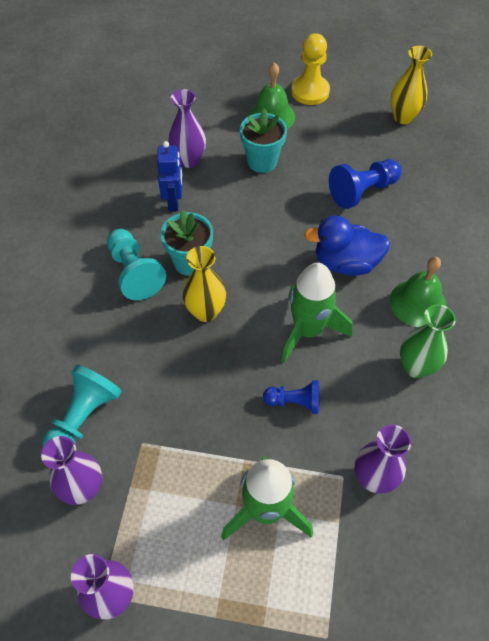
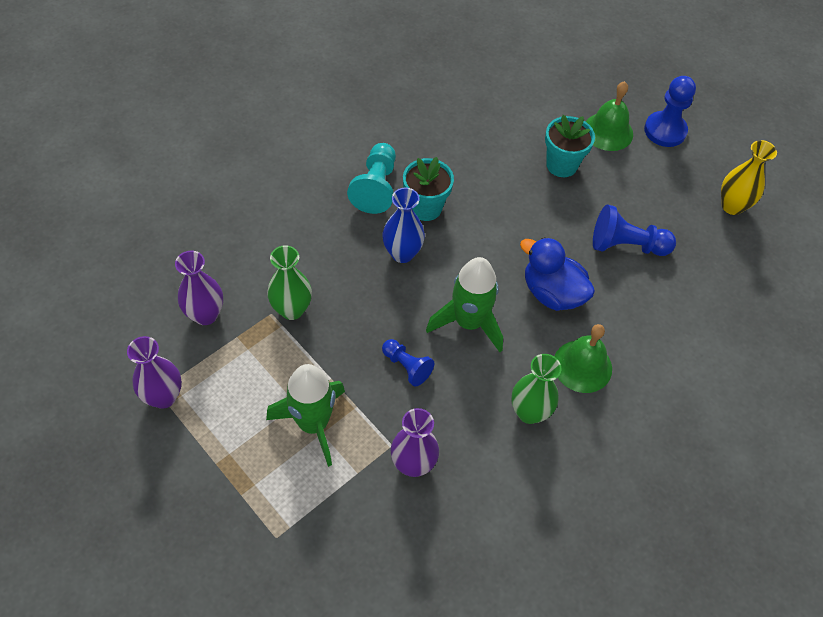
camera: 35 degrees right, 0 degrees up
(83, 418) = (247, 267): turquoise pawn -> none
(157, 426) = (292, 309): none -> green vase
(174, 201) = (457, 151): blue robot -> none
(189, 160) = (500, 125): purple vase -> none
(206, 312) = (402, 253): yellow vase -> blue vase
(310, 91) = (665, 130): yellow pawn -> blue pawn

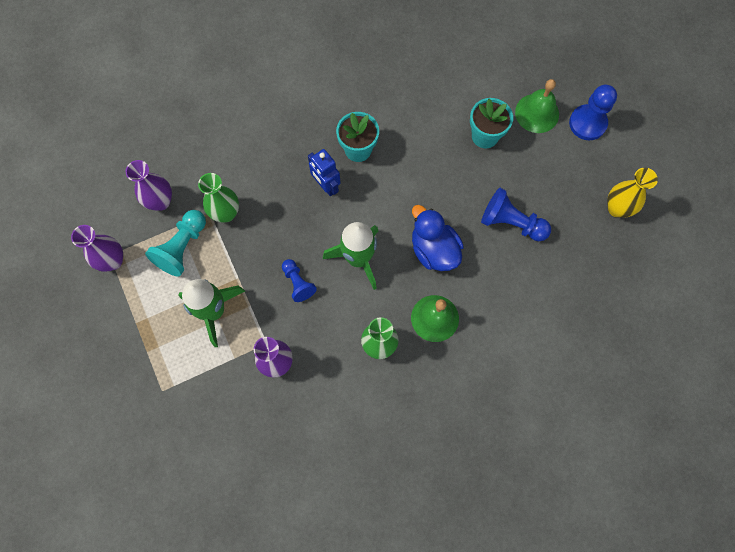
camera: 20 degrees right, 15 degrees up
(376, 187) = (324, 121): turquoise pawn -> turquoise pawn (182, 247)
(402, 253) = (326, 186): blue vase -> blue robot

